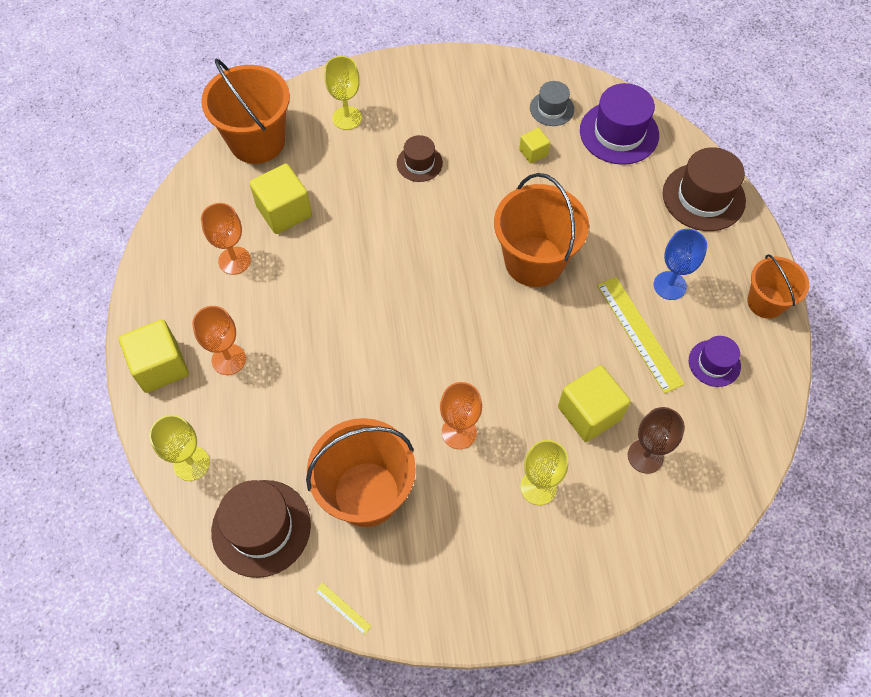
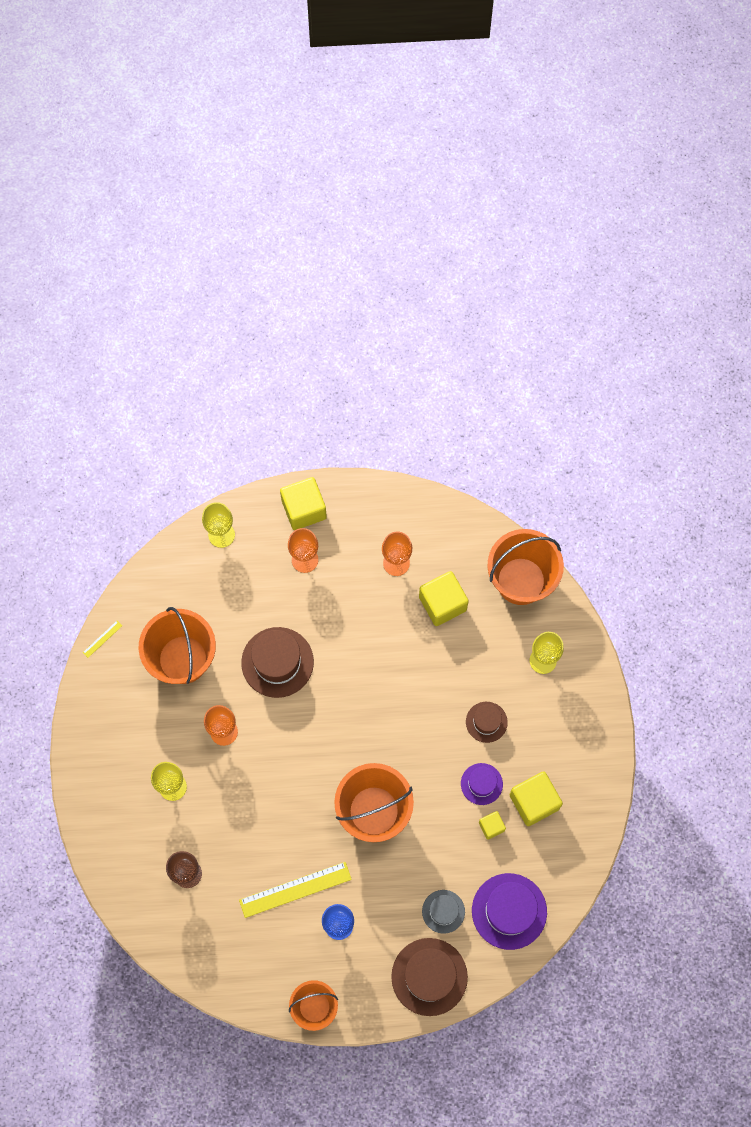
camera: 95 degrees right, 10 degrees up
(261, 528) = (166, 584): brown hat -> brown hat (277, 662)
(551, 108) = (542, 851): grey hat -> grey hat (443, 911)
(589, 413) = (228, 836): yellow cube -> yellow cube (534, 802)
(714, 363) = (261, 947): purple hat -> purple hat (481, 784)

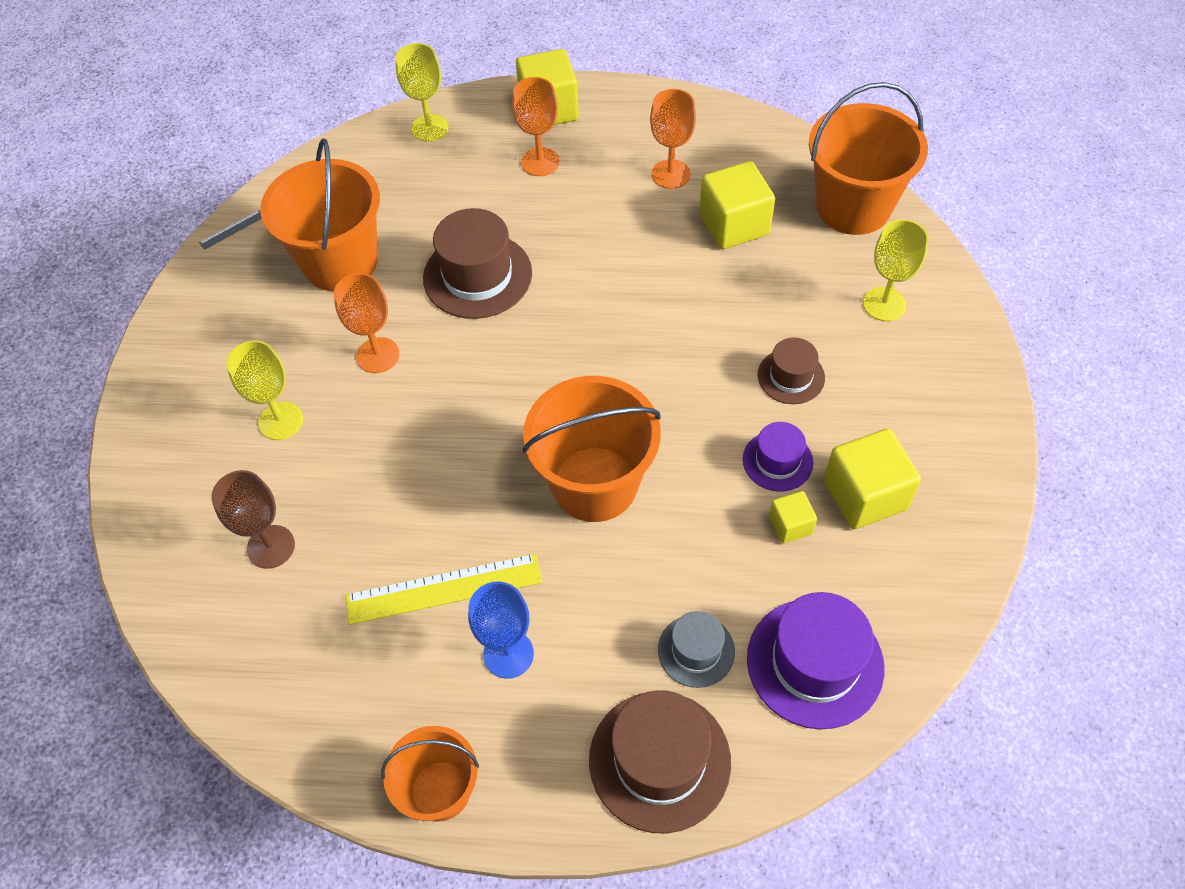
camera: 10 degrees right, 15 degrees down
(102, 639) = (232, 230): yellow ruler -> grey ruler

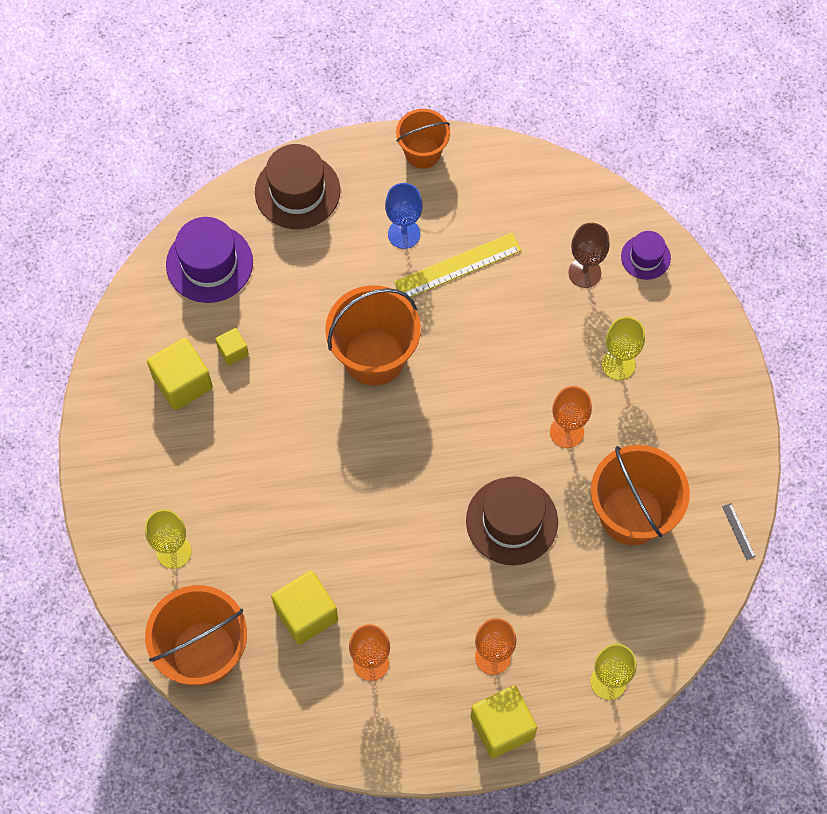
camera: 165 degrees right, 10 degrees up
(232, 230) = (738, 531): grey ruler -> grey ruler turned 60 degrees counterclockwise
(696, 650) = (285, 257): grey hat -> none
(777, 461) = (246, 398): purple hat -> purple hat (645, 257)
(791, 376) = (243, 470): brown hat -> none

